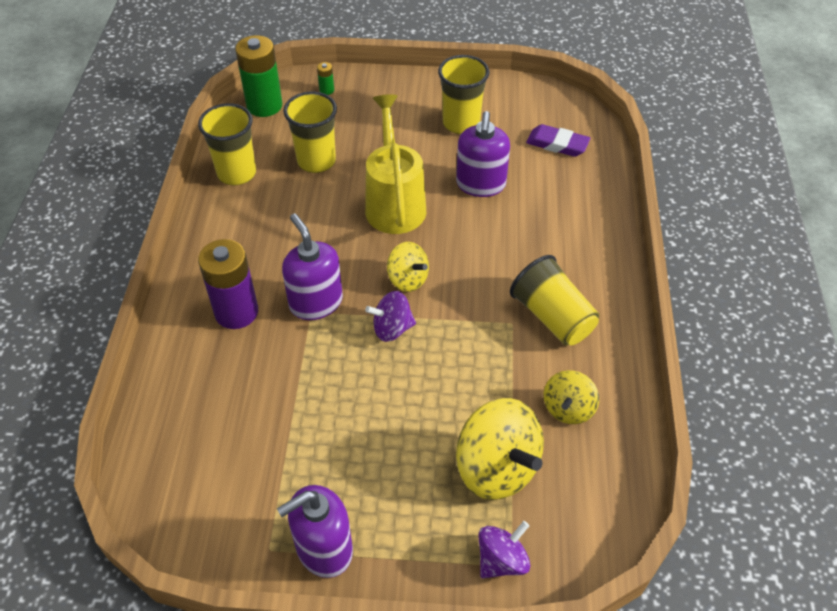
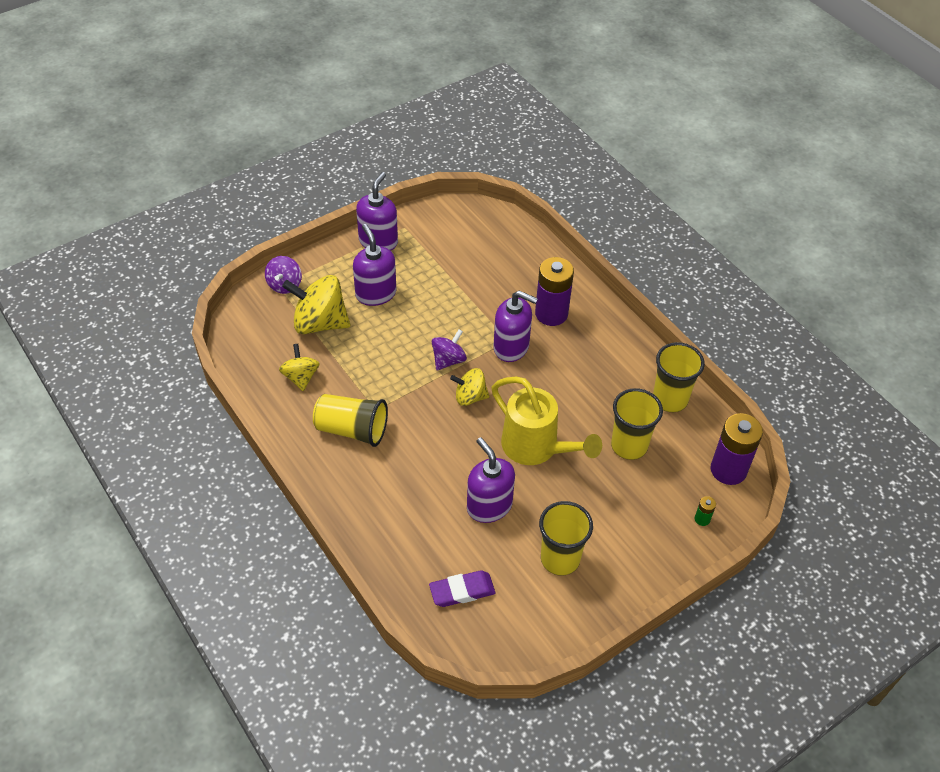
camera: 140 degrees right, 0 degrees up
(264, 105) = (728, 470): green battery -> purple battery
(397, 465) = (375, 293): none -> purple soap dispenser

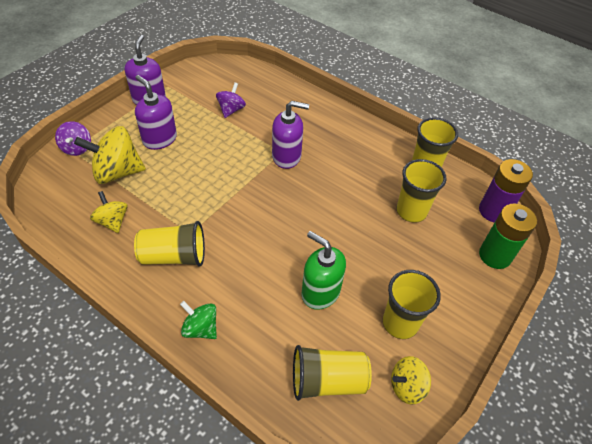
camera: 20 degrees left, 0 degrees up
(356, 508) = (200, 328): none -> green spinning top
(448, 360) = (239, 178): purple spinning top -> purple spinning top (231, 110)
(462, 591) = (327, 381): purple eraser -> yellow cup
(470, 397) = (268, 203): yellow spinning top -> yellow spinning top (407, 386)
(489, 506) = (320, 292): purple soap dispenser -> green soap dispenser
(536, 448) = (339, 231): yellow watering can -> none
(551, 314) = (307, 125): purple battery -> none
(702, 519) = (495, 255): green battery -> green battery, size x2.39

